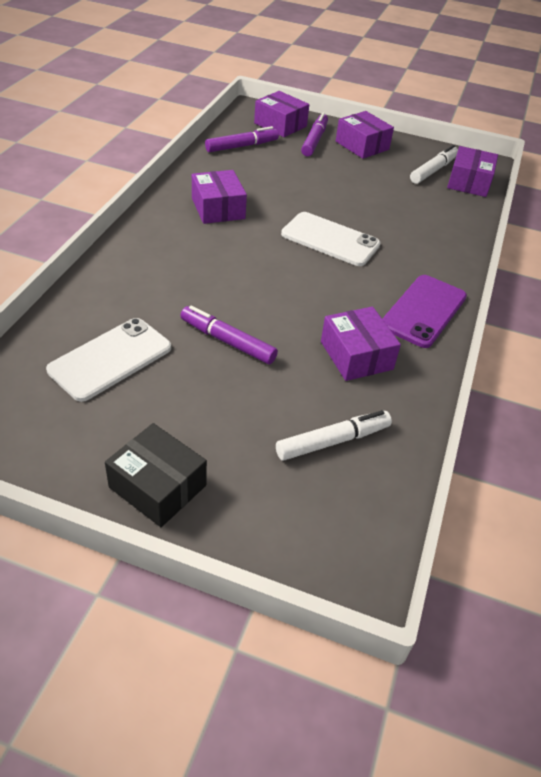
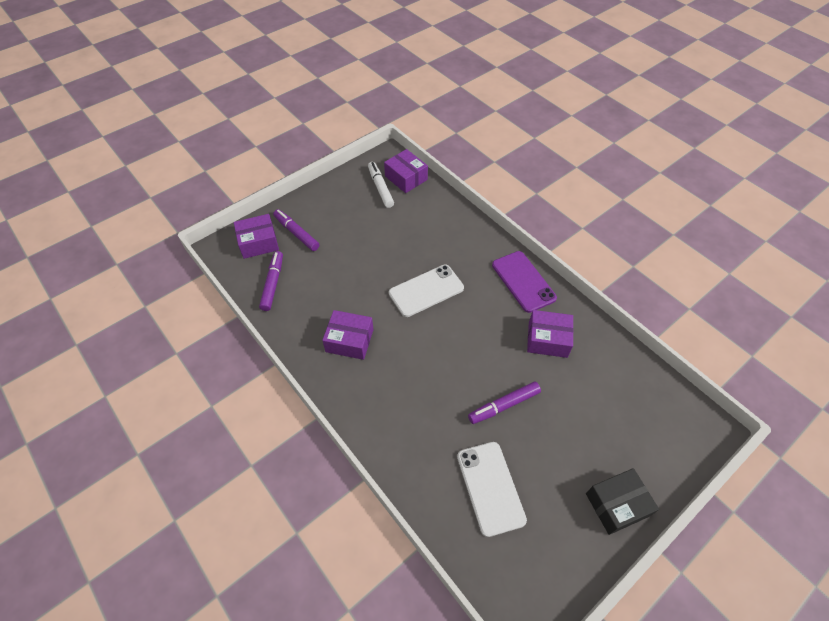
camera: 55 degrees left, 10 degrees up
(333, 441) = (613, 391): white marker -> none
(362, 145) = (323, 209): purple box -> none

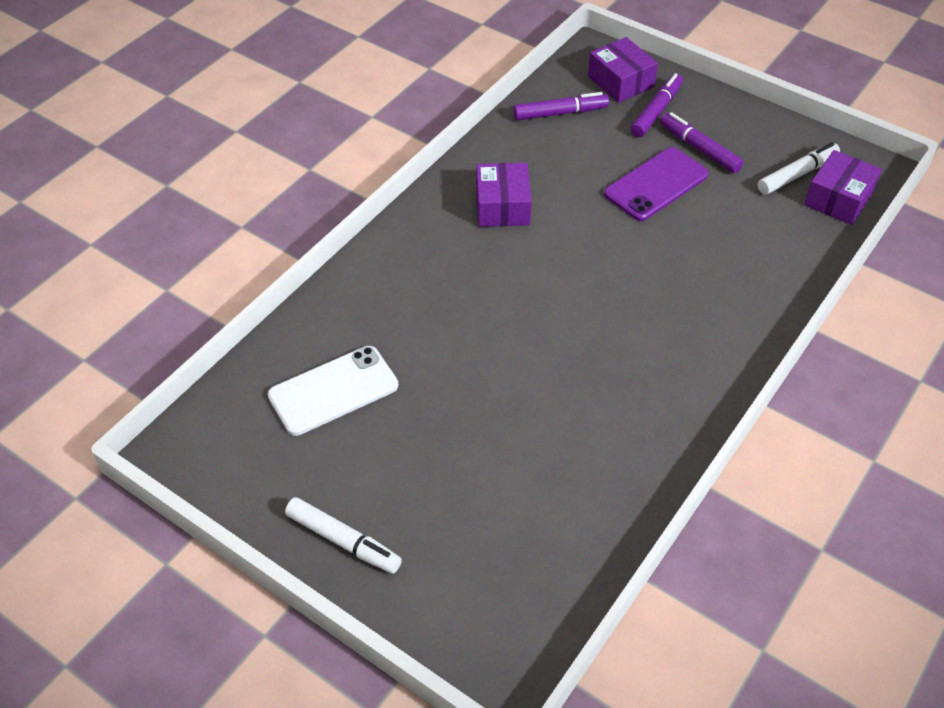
camera: 75 degrees right, 5 degrees down
(426, 290) = (622, 267): white phone -> none
(503, 405) = (459, 388): purple marker -> purple marker (699, 149)
(523, 281) = (697, 382): purple phone -> purple phone (656, 184)
(547, 339) = (595, 428): purple box -> none
(616, 504) = (343, 541): black box -> white marker

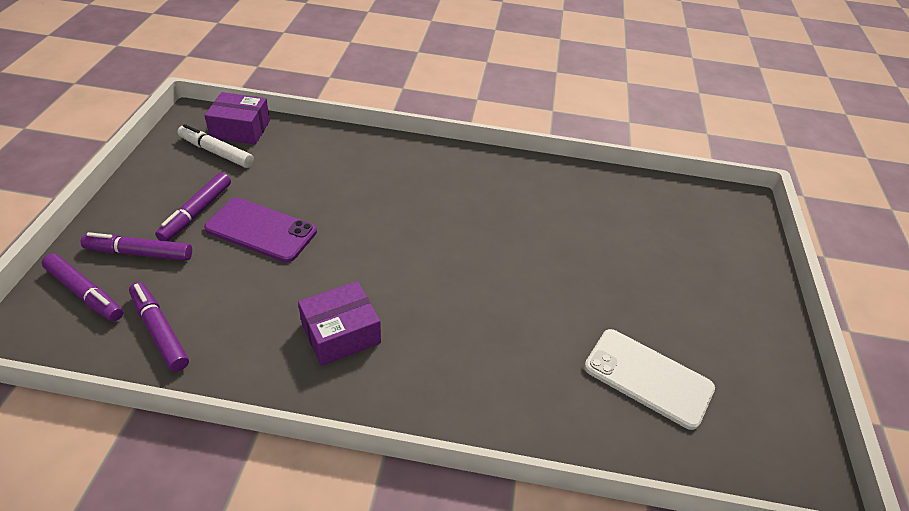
camera: 120 degrees left, 5 degrees down
(343, 541) = (755, 310): white marker -> none
(621, 81) = (85, 293): purple box -> purple marker

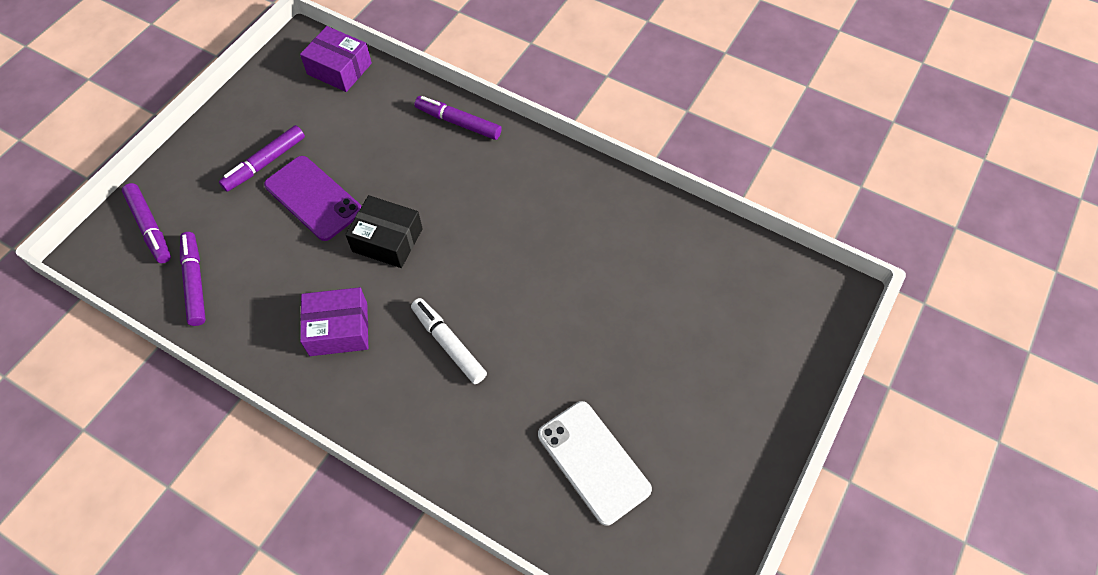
camera: 25 degrees right, 15 degrees up
(140, 253) = (204, 196): purple marker -> purple marker (458, 122)
(216, 152) = (307, 94): white marker -> white marker (449, 344)
(353, 247) = (387, 240): none -> black box

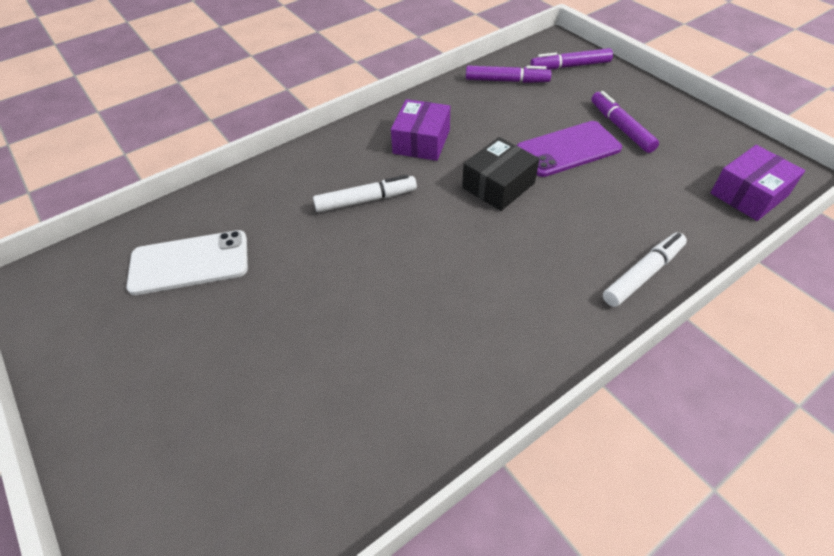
camera: 115 degrees right, 10 degrees down
(458, 122) = (643, 274): purple marker -> white marker

